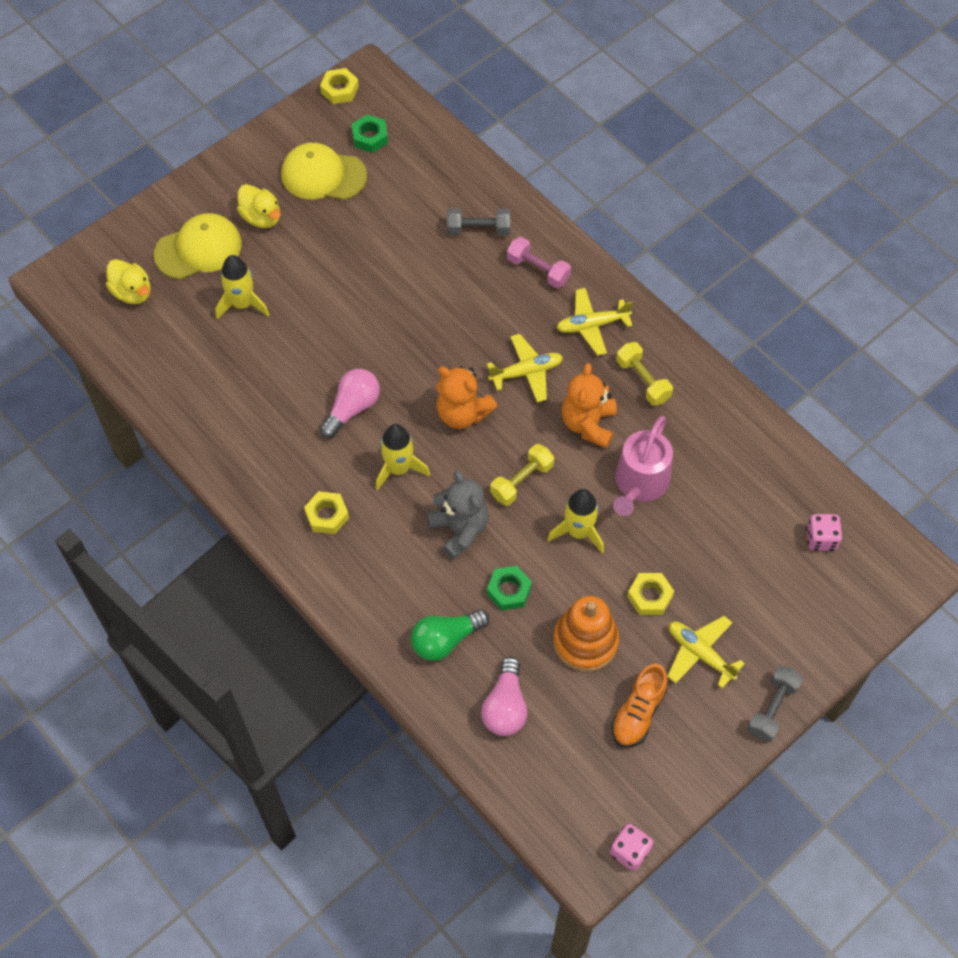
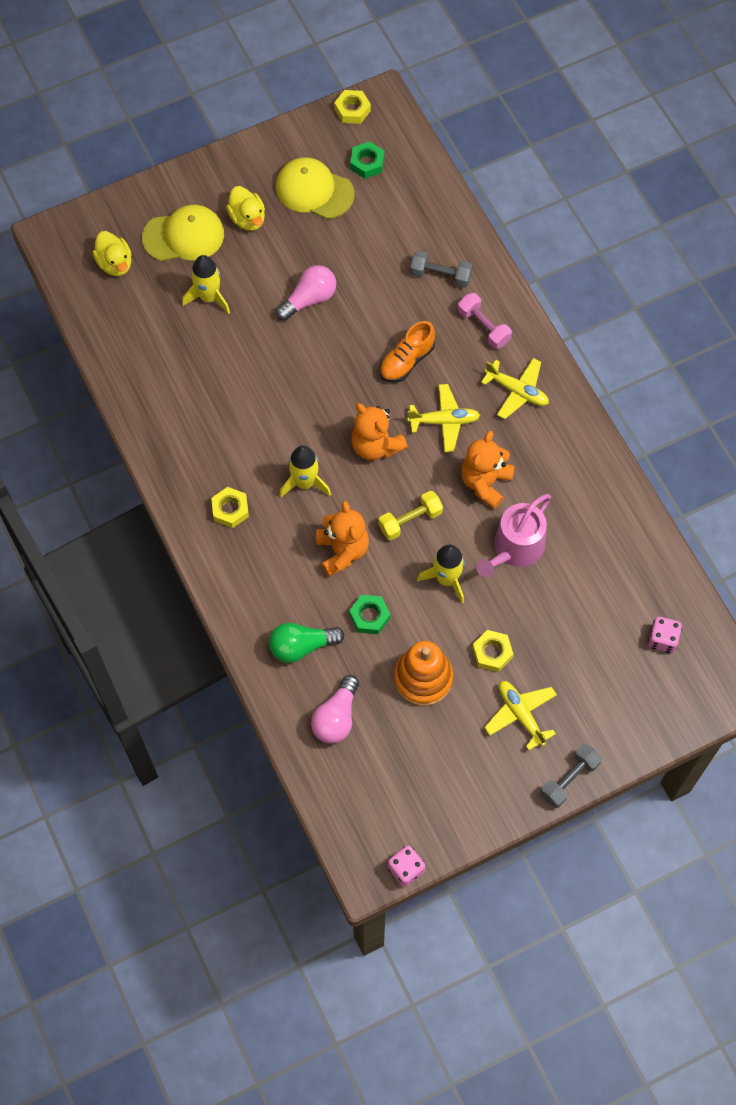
camera: 15 degrees right, 5 degrees up
(352, 408) = (279, 417): pink light bulb -> pink light bulb (309, 299)
(459, 529) = (342, 551): grey teddy bear -> orange teddy bear
(592, 325) = (517, 391): yellow plane -> yellow plane turned 150 degrees counterclockwise
(638, 713) = (450, 753): orange shoe -> orange shoe (406, 361)
(642, 380) = (547, 454): yellow dumbbell -> none

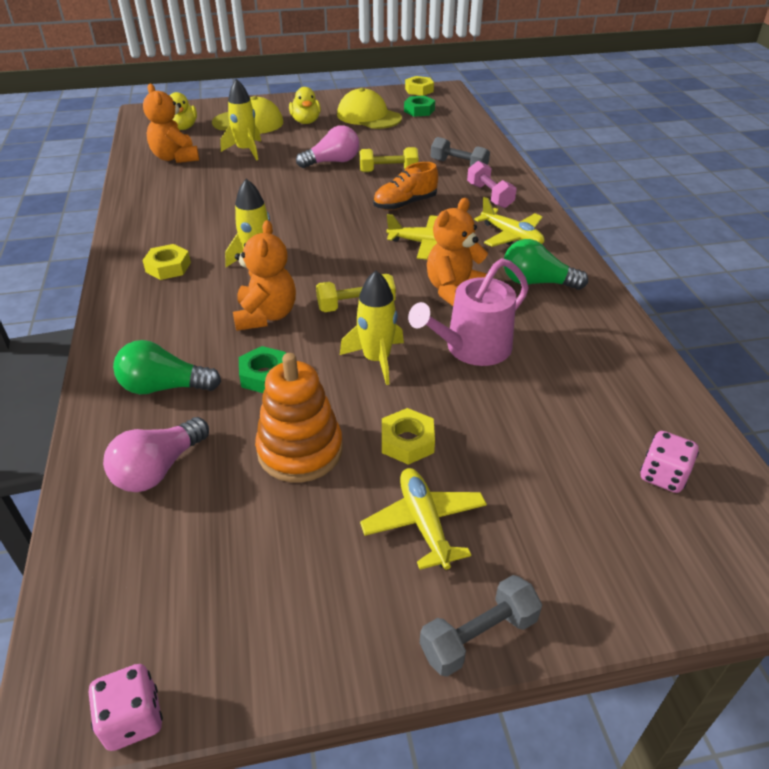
camera: 15 degrees right, 25 degrees down
(372, 304) = (388, 171): none -> yellow dumbbell
(375, 445) = (346, 249): orange teddy bear -> orange teddy bear (175, 158)
(550, 454) = (537, 282): none -> green light bulb

